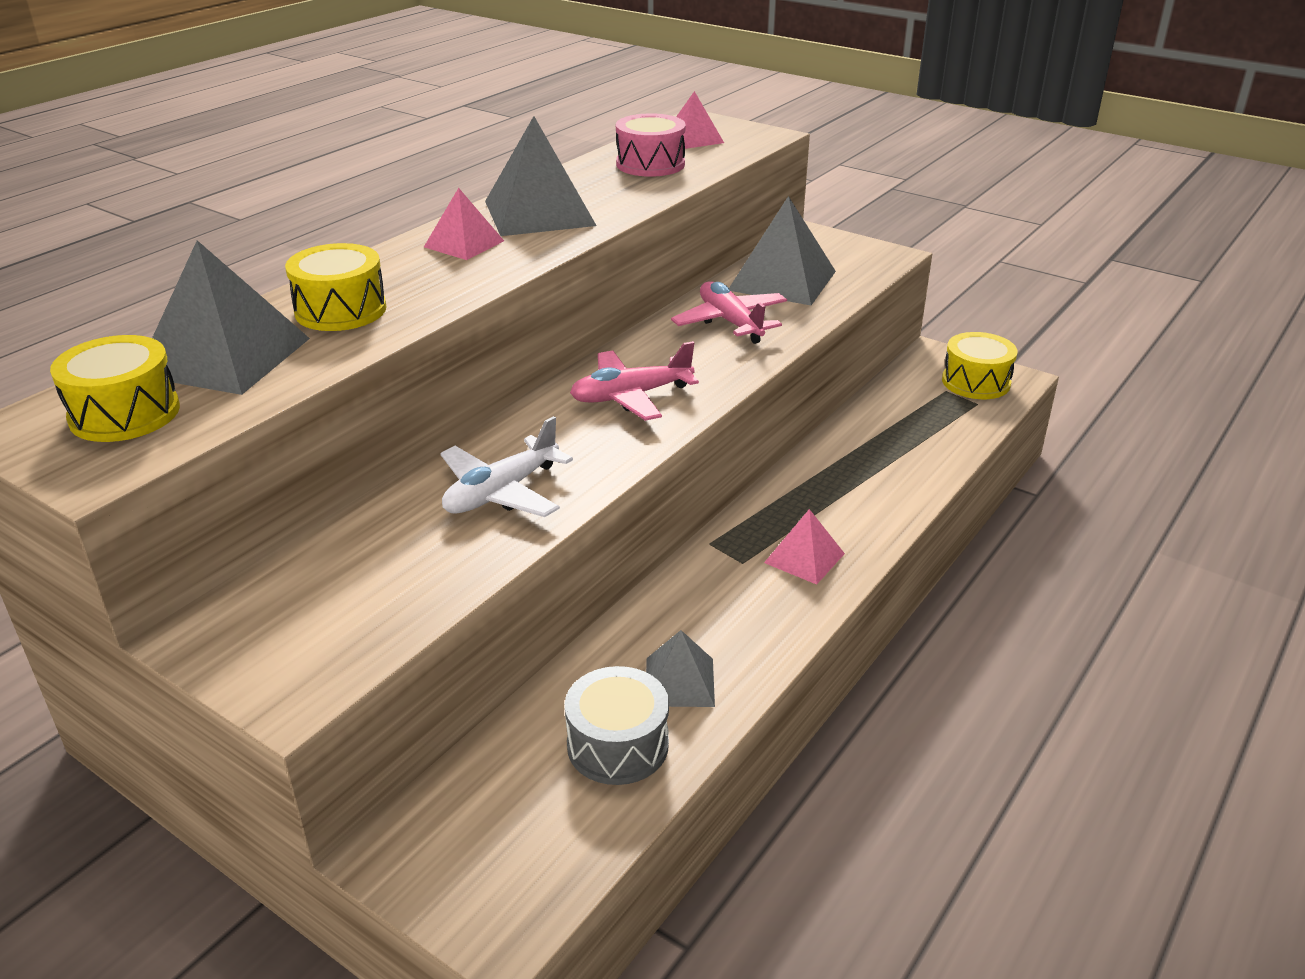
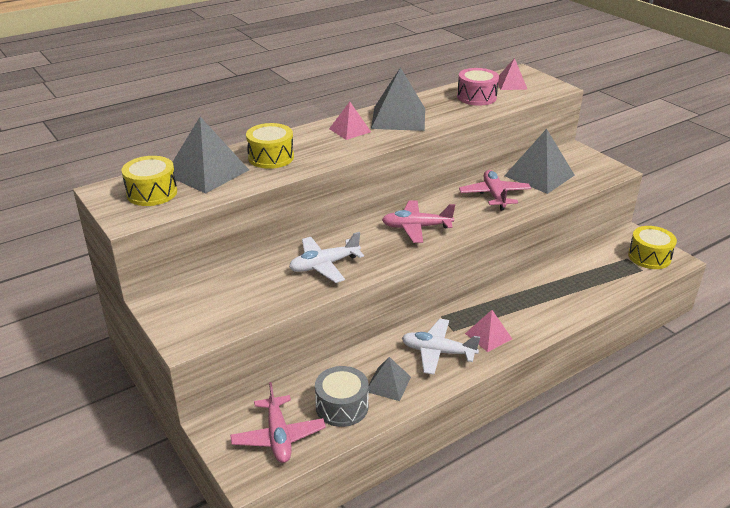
camera: 20 degrees right, 0 degrees up
(525, 835) = (278, 436): none -> pink plane
(736, 605) = (438, 352): none -> white plane

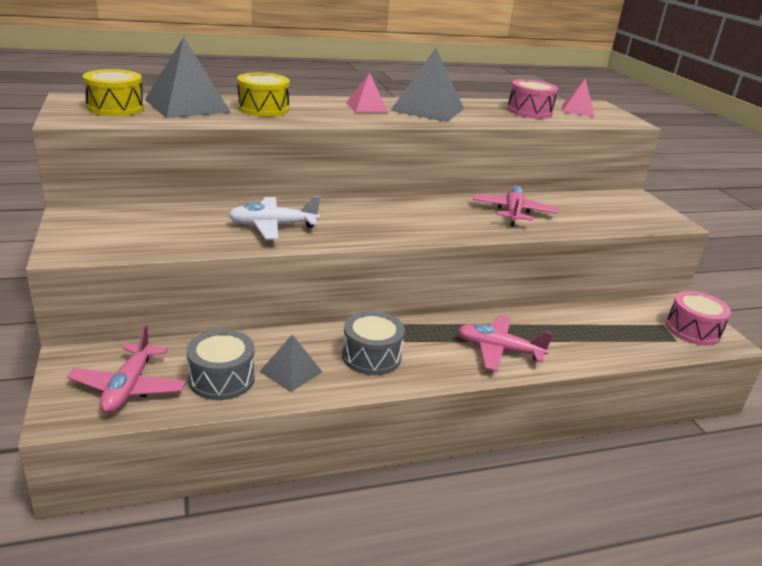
camera: 15 degrees right, 5 degrees down
(416, 227) = (401, 219): pink plane -> pink plane (498, 350)
(438, 352) = (371, 356): white plane -> grey drum
(488, 336) = (442, 357): pink pyramid -> none
(539, 175) = (578, 207): grey pyramid -> none
(649, 257) = (692, 330): yellow drum -> pink drum

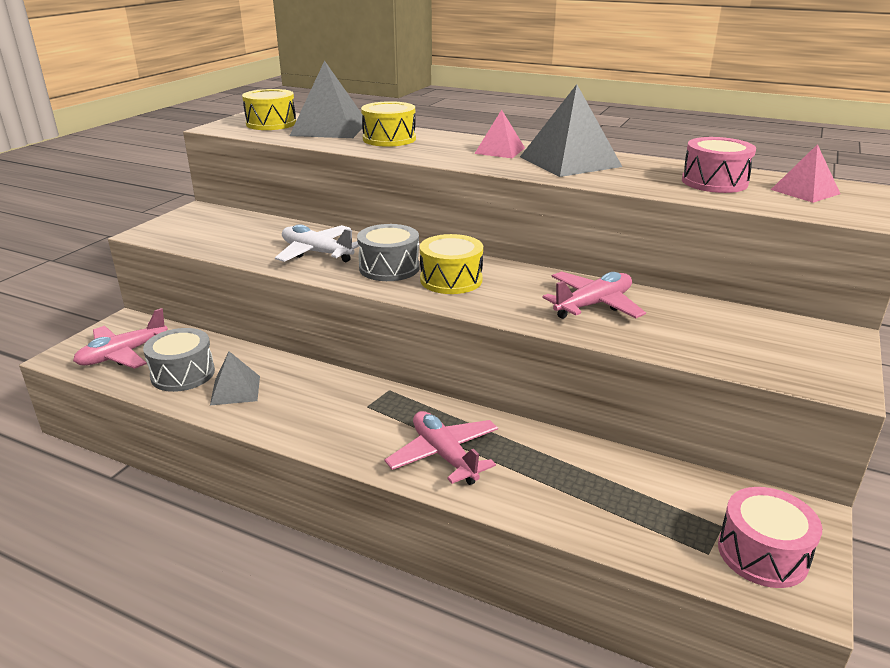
camera: 45 degrees right, 0 degrees up
(371, 356) = (315, 406): grey drum -> grey drum (389, 268)
(407, 220) = (451, 280): none -> yellow drum

